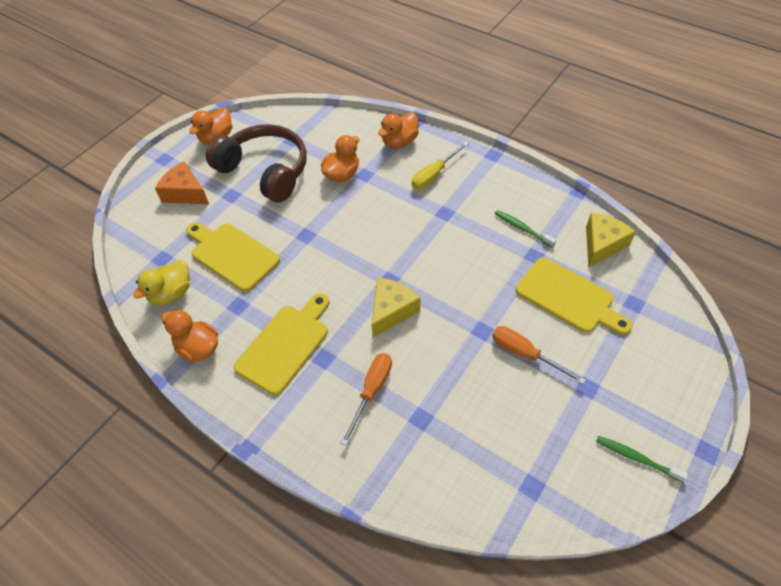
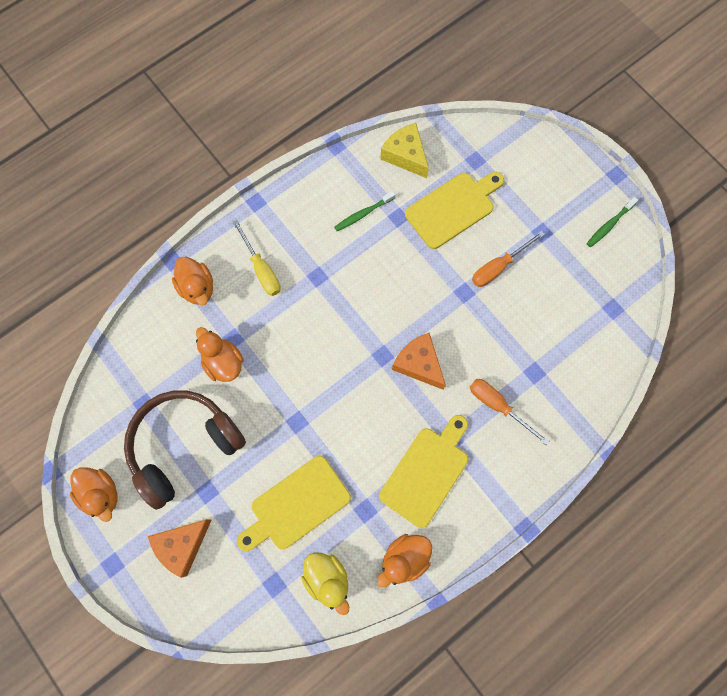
camera: 75 degrees left, 20 degrees up
(285, 345) = (426, 472): yellow cutting board -> yellow cutting board turned 75 degrees clockwise
(391, 310) = (419, 364): yellow cheese -> orange cheese

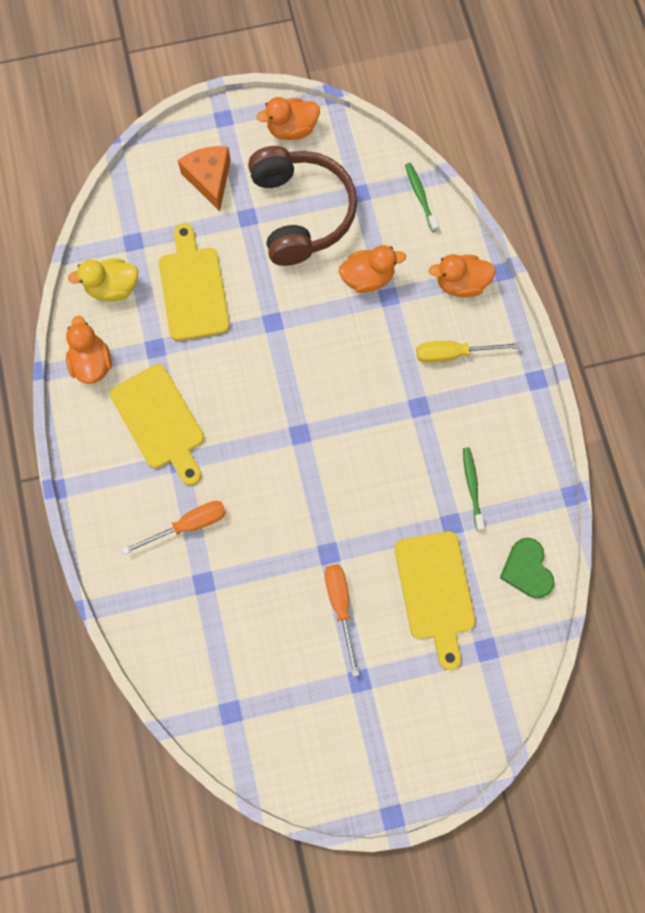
camera: 115 degrees right, 0 degrees up
(405, 155) = (527, 569): yellow cheese -> green heart
(419, 364) = (273, 466): orange cheese -> none
(609, 225) = (331, 768): green toothbrush -> green toothbrush (420, 196)

